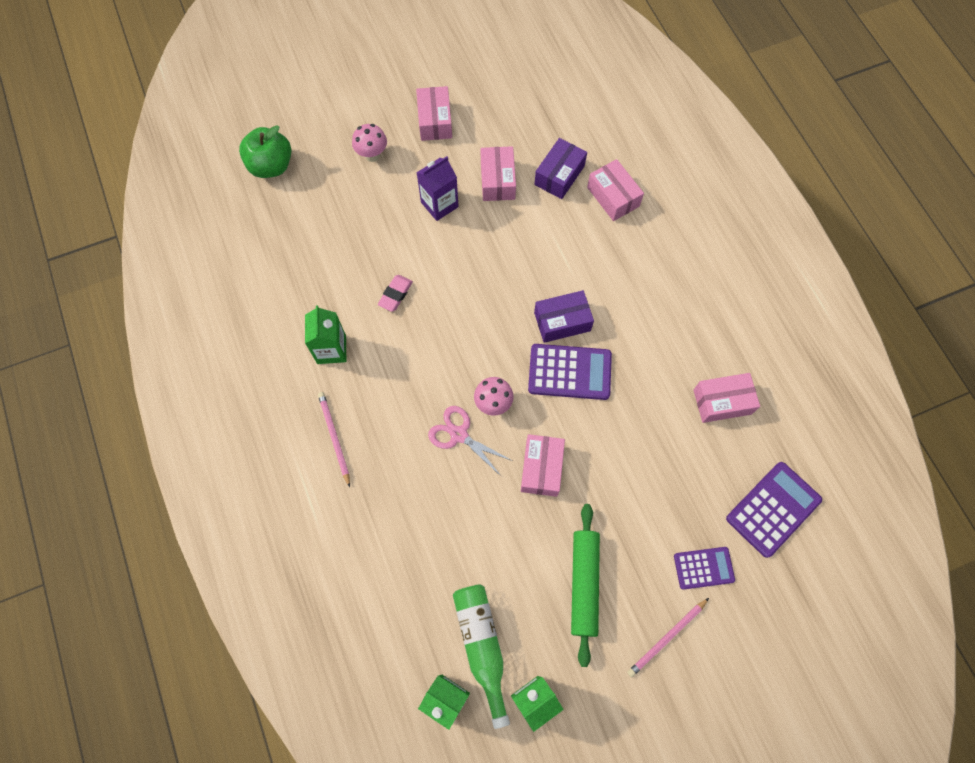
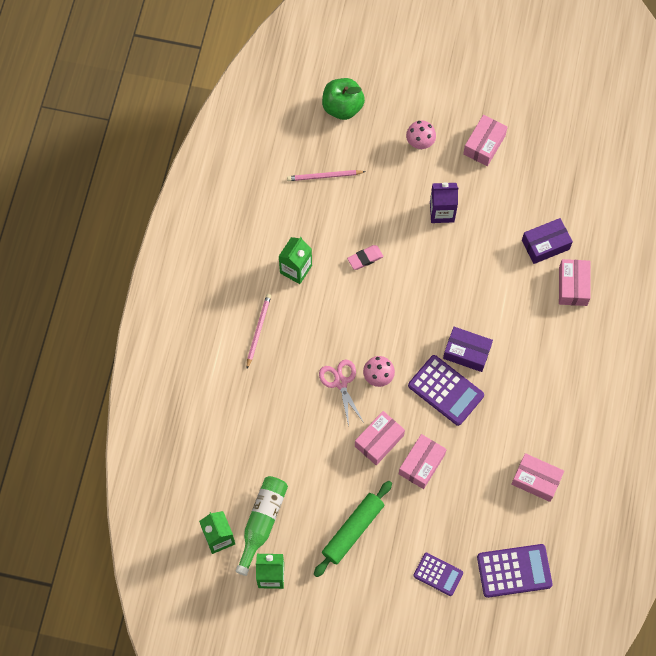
camera: 35 degrees right, 0 degrees up
(497, 180) = (497, 220): pink box -> pink box (421, 464)
(666, 638) = (381, 598): pink pencil -> pink pencil (324, 176)

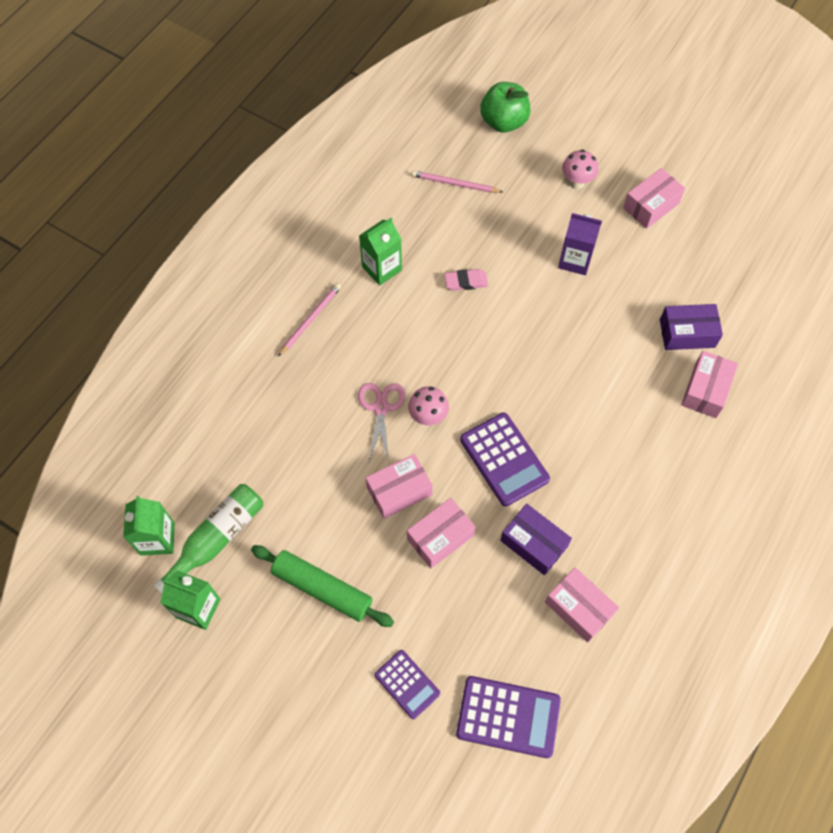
camera: 20 degrees right, 5 degrees down
(353, 530) = (322, 588): green rolling pin -> green rolling pin turned 60 degrees clockwise
(467, 352) = (546, 424): purple box -> purple box (533, 543)

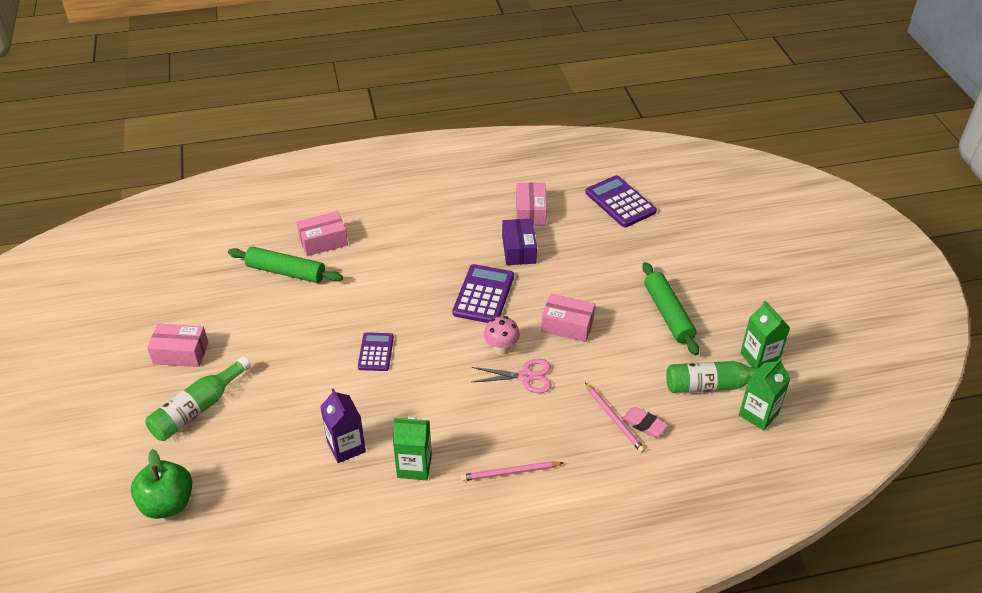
camera: 135 degrees left, 20 degrees down
(381, 408) = (526, 376): pink scissors -> pink scissors turned 135 degrees counterclockwise
(407, 684) = (661, 245): purple calculator -> purple calculator (376, 352)
(440, 537) = (569, 288): pink box -> none
(454, 184) = (276, 485): pink pencil -> pink pencil (614, 419)
(466, 282) = (369, 407): pink eraser -> pink eraser (644, 424)
(575, 260) = (281, 361): purple carton -> purple carton (346, 447)
(576, 183) = (197, 409): pink mushroom -> green bottle
(687, 333) = (286, 272): purple box -> green rolling pin

